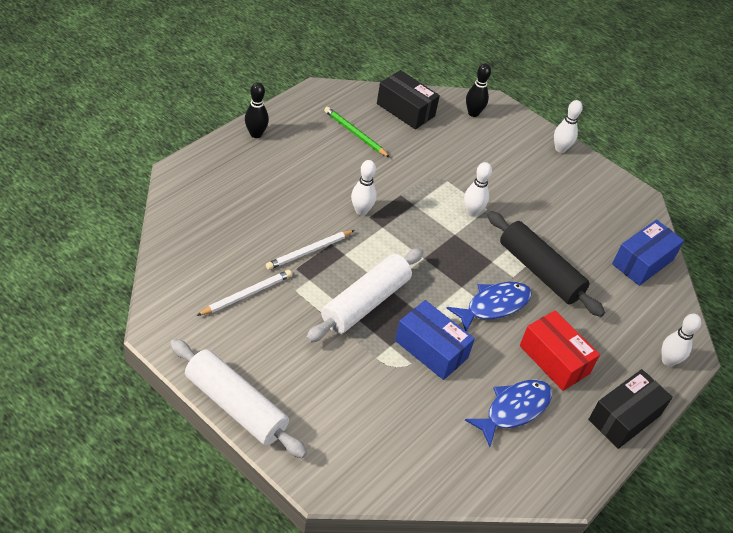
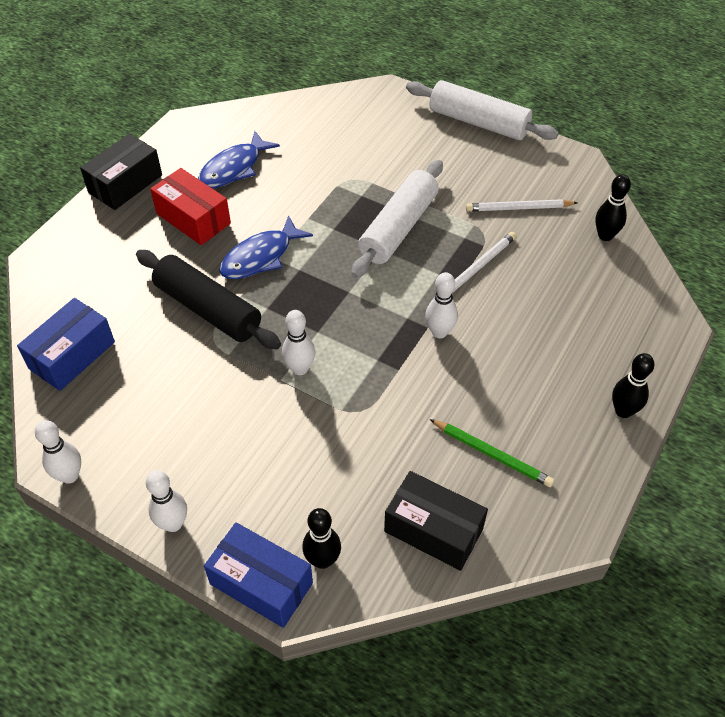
camera: 175 degrees right, 5 degrees up
(185, 250) = (605, 235): none -> black bowling pin
(246, 295) = (519, 208): white pencil -> white pencil turned 45 degrees clockwise
(431, 349) = (321, 200): blue box -> blue box (261, 583)
(668, 361) = (67, 244): white bowling pin -> white bowling pin (69, 475)

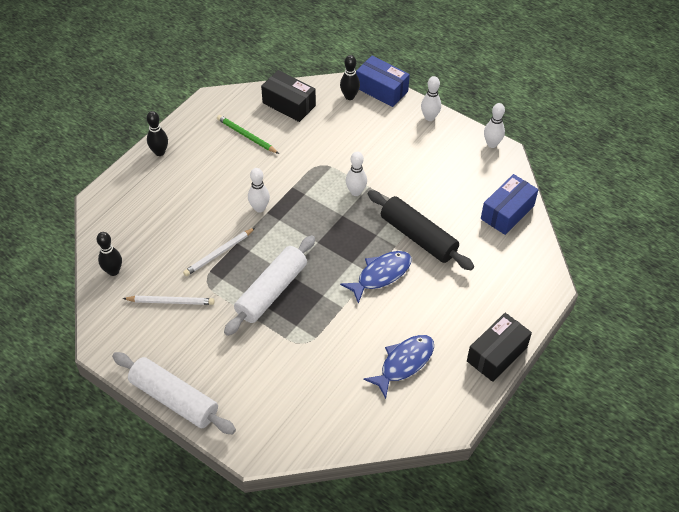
camera: 175 degrees left, 0 degrees up
(193, 218) = (435, 314): red box -> none

